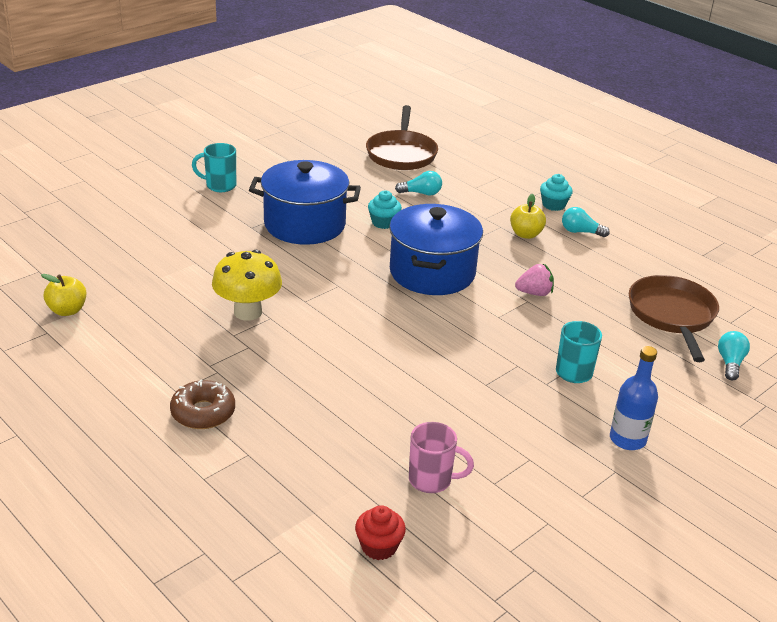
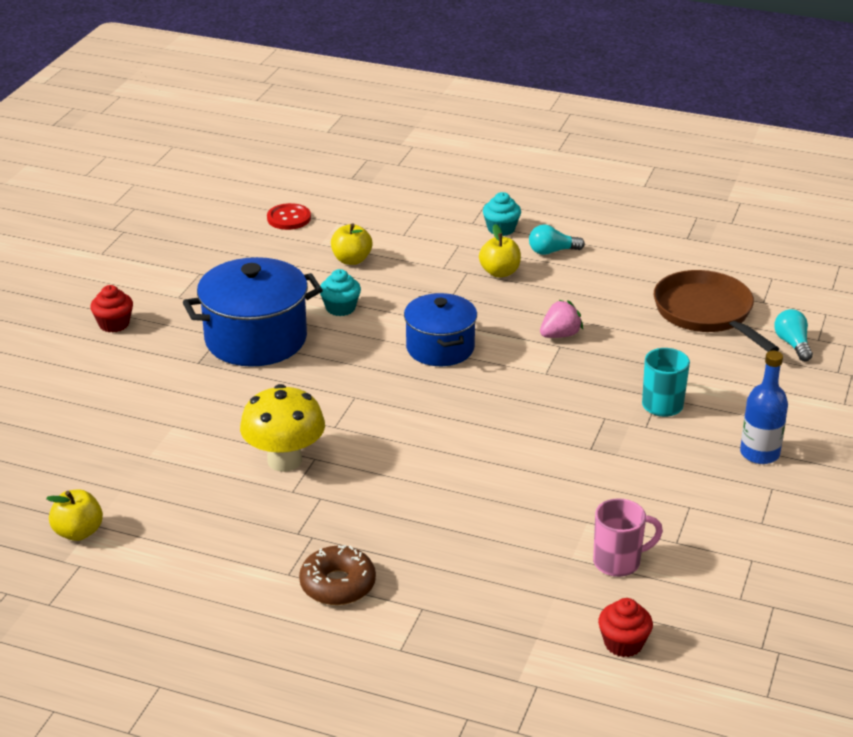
camera: 25 degrees left, 0 degrees up
(220, 186) = (114, 324): turquoise mug -> red cupcake
(401, 153) = (289, 218): brown pan -> red button
(421, 193) = (351, 260): turquoise light bulb -> yellow apple
(432, 272) = (440, 348): blue pot -> blue pot, size x0.66

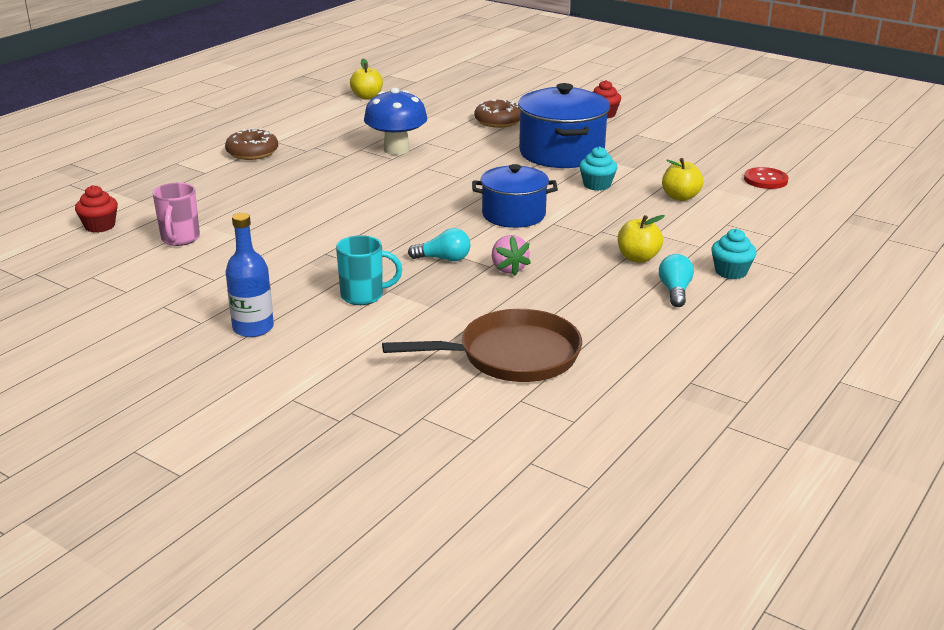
camera: 105 degrees right, 5 degrees down
(158, 398) = (498, 121): none -> brown donut
(284, 460) = (396, 150): yellow mushroom -> blue mushroom
(792, 344) = (421, 396): turquoise light bulb -> turquoise light bulb (443, 259)

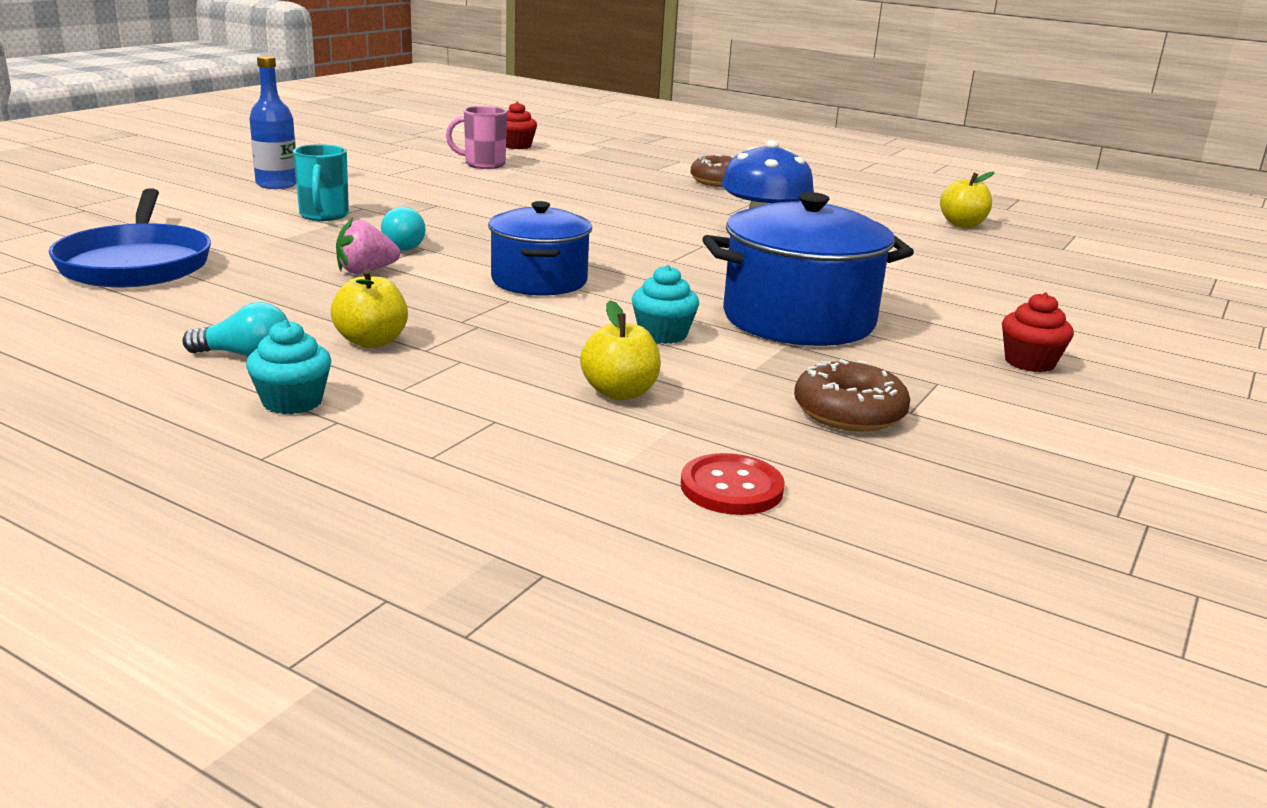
camera: 85 degrees right, 5 degrees down
(498, 121) = (921, 287): brown donut -> brown donut (849, 413)
(512, 356) = (136, 264): brown pan -> blue pan

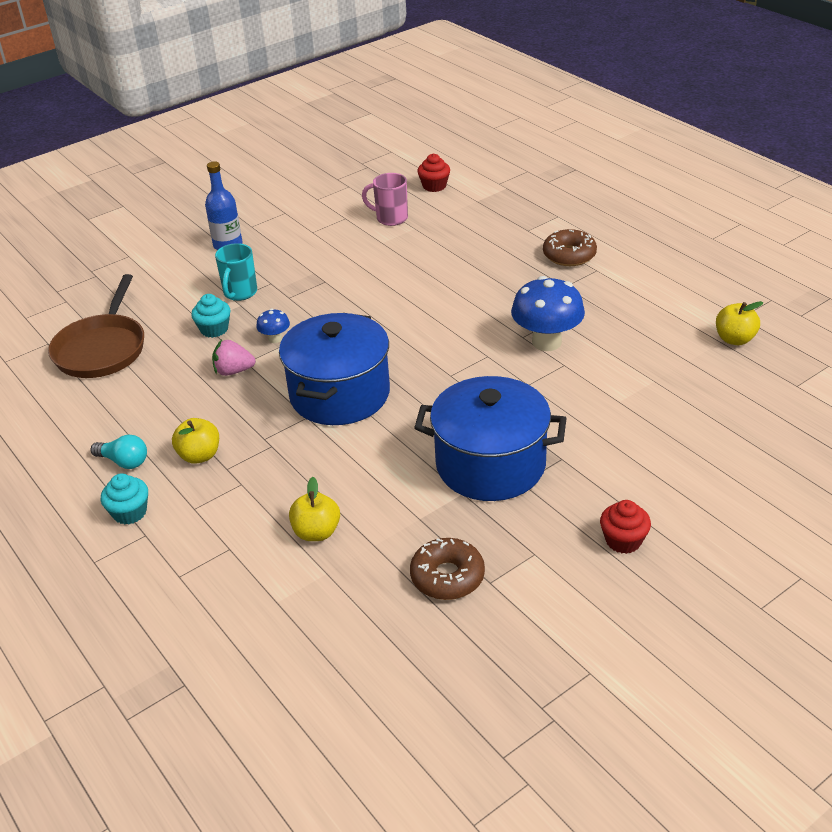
camera: 25 degrees right, 15 degrees up
(136, 264) = (102, 349): blue pan -> brown pan
(406, 245) = (275, 339): turquoise light bulb -> blue mushroom
(539, 281) = (340, 394): blue pot -> blue pot, size x1.50
(663, 334) = (383, 471): turquoise cupcake -> turquoise cupcake (214, 329)
(731, 488) = (324, 635): red button -> none

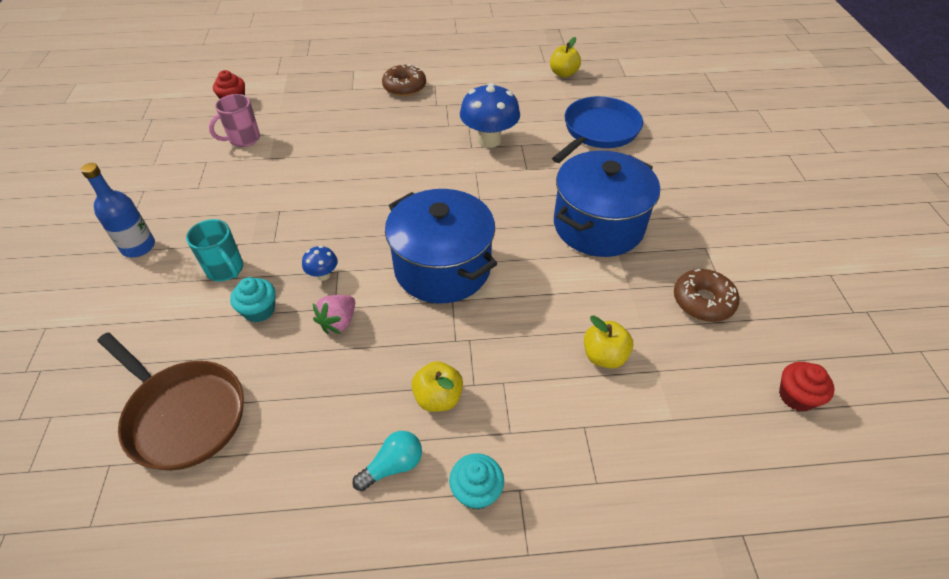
camera: 60 degrees left, 10 degrees up
(623, 540) = (717, 203): red cupcake -> red cupcake (796, 396)
(652, 406) = (598, 131): none -> blue pan

